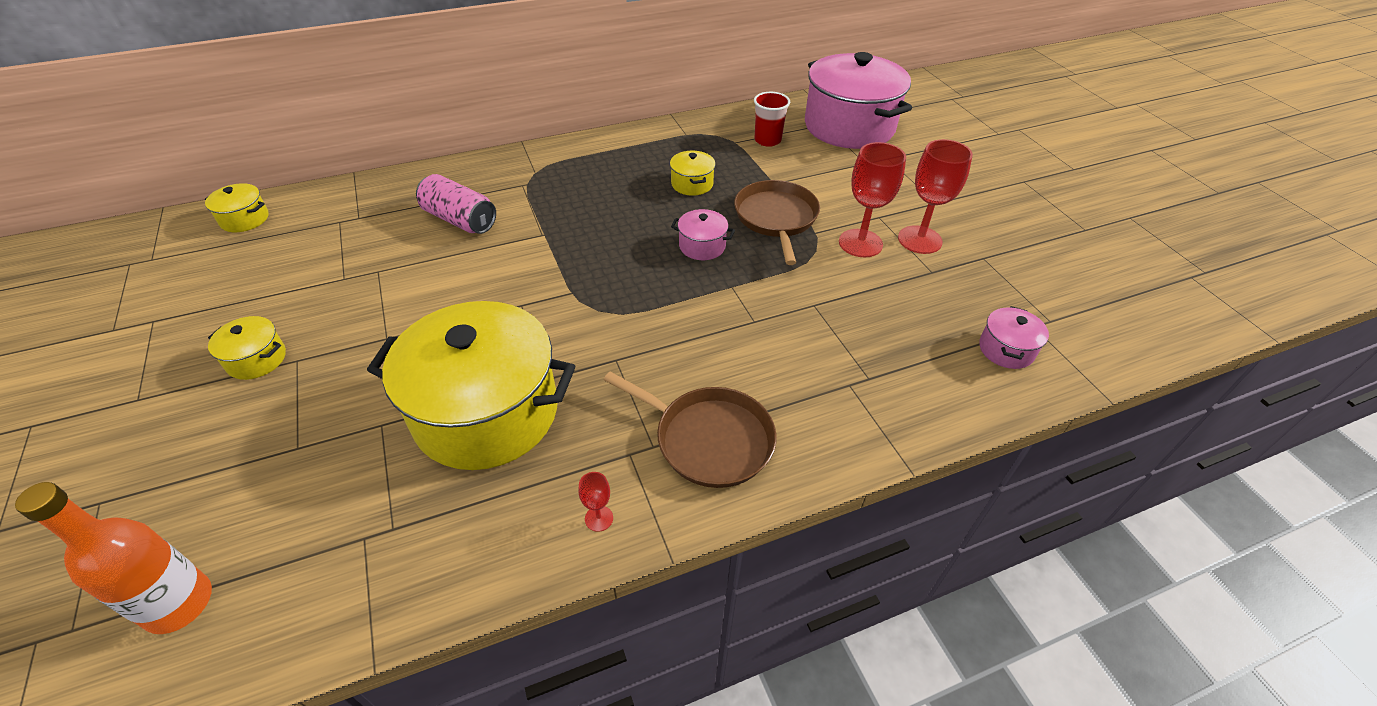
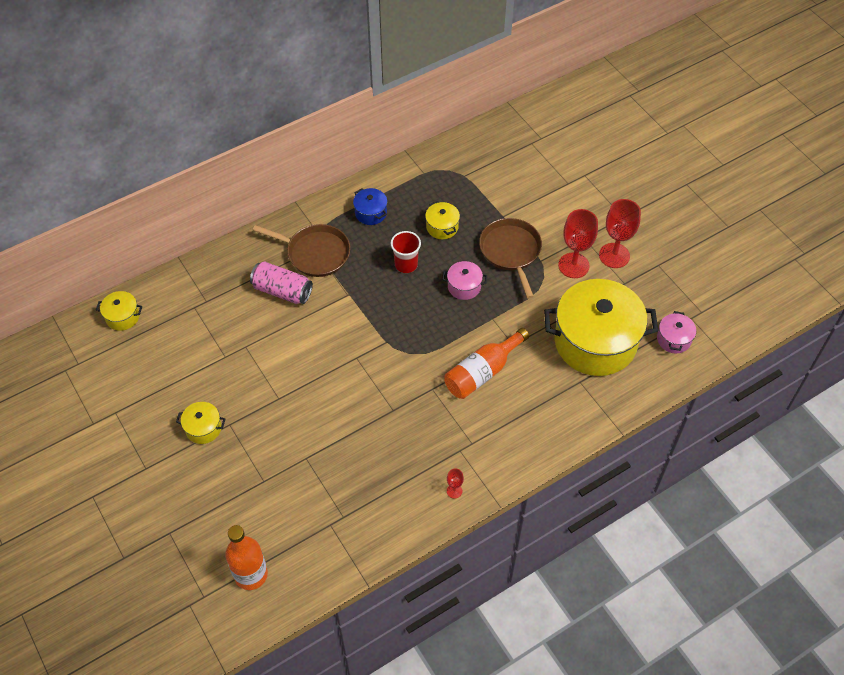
camera: 10 degrees left, 10 degrees up
(486, 412) = (366, 439): yellow pot -> yellow pot (595, 342)
(607, 161) = (371, 213): none -> blue pot
(699, 349) = (482, 372): none -> orange bottle
(708, 439) = (503, 433): brown pan -> brown pan (315, 253)
(767, 140) = (489, 169): red cup -> red cup (406, 264)
(849, 126) = (551, 143): pink pot -> none

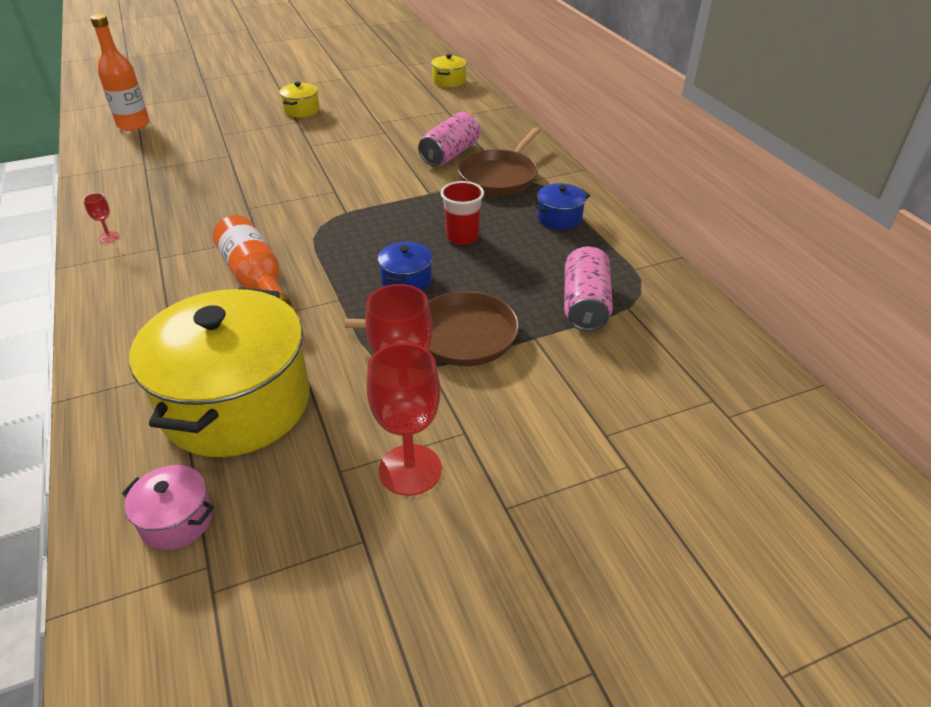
camera: 100 degrees right, 15 degrees down
(442, 227) = (523, 274): yellow pot -> none
(464, 286) = (406, 281): pink pot -> blue pot
(466, 195) = (585, 305): none -> pink can

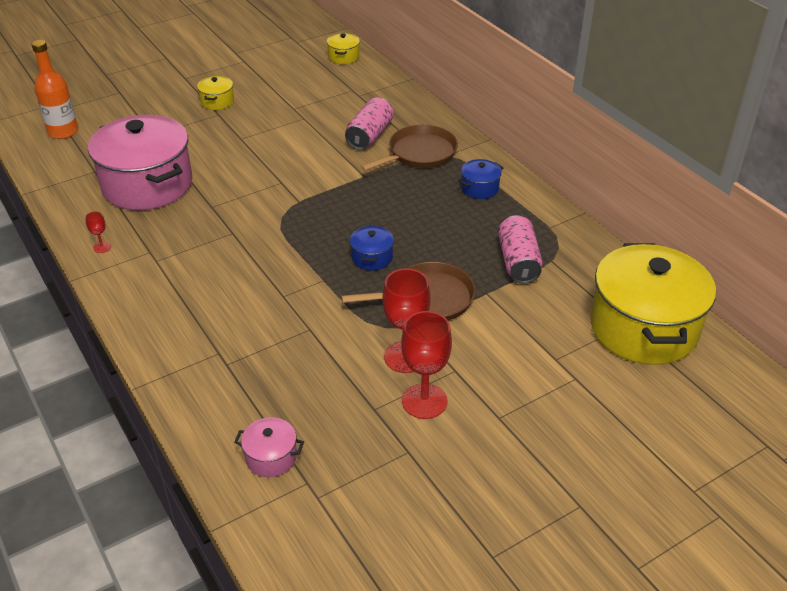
camera: 10 degrees left, 0 degrees up
(190, 180) = (147, 185): none -> pink pot
(237, 403) = (277, 371): yellow pot -> yellow pot (643, 328)
(255, 279) = (247, 270): orange bottle -> none
(462, 237) = (405, 214): red cup -> none
(500, 176) = (419, 153): brown pan -> brown pan turned 150 degrees counterclockwise

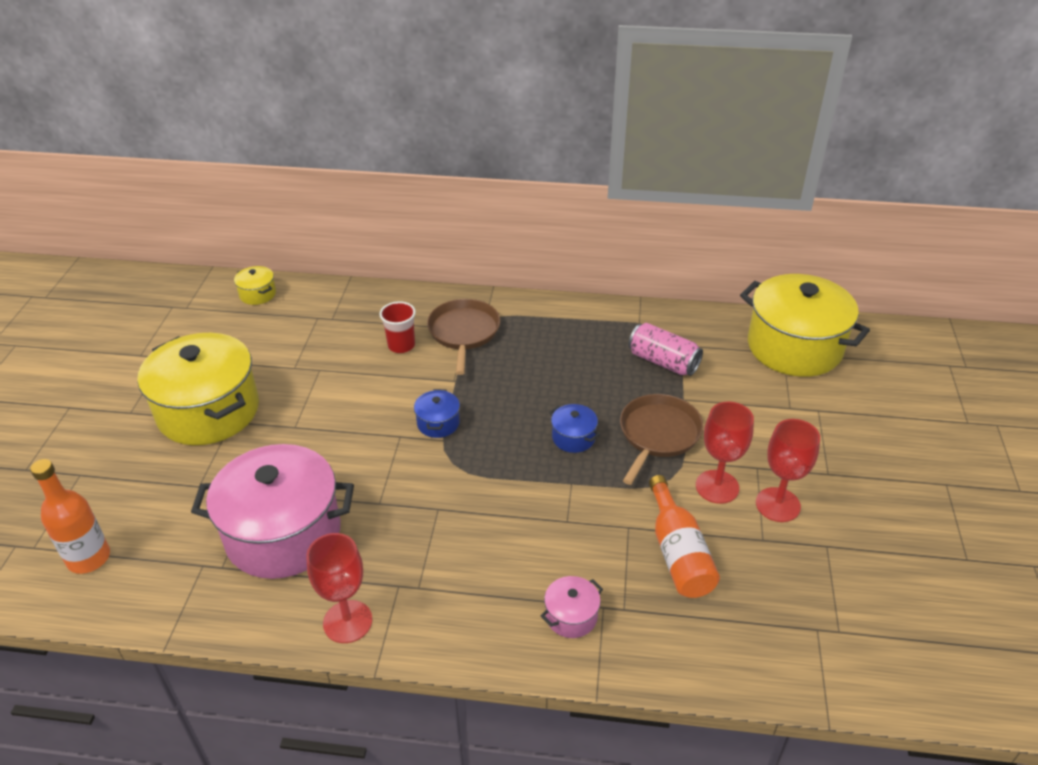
camera: 50 degrees left, 0 degrees up
(102, 247) = (347, 621): red goblet -> red goblet, size x2.22
(217, 102) = (208, 411): yellow pot -> yellow pot, size x2.40
(271, 457) = (770, 638): pink pot -> pink pot (571, 616)
(310, 367) = (678, 553): none -> orange bottle
(370, 135) = (401, 345): pink can -> red cup
(480, 188) = (551, 328): blue pot -> blue pot (438, 423)

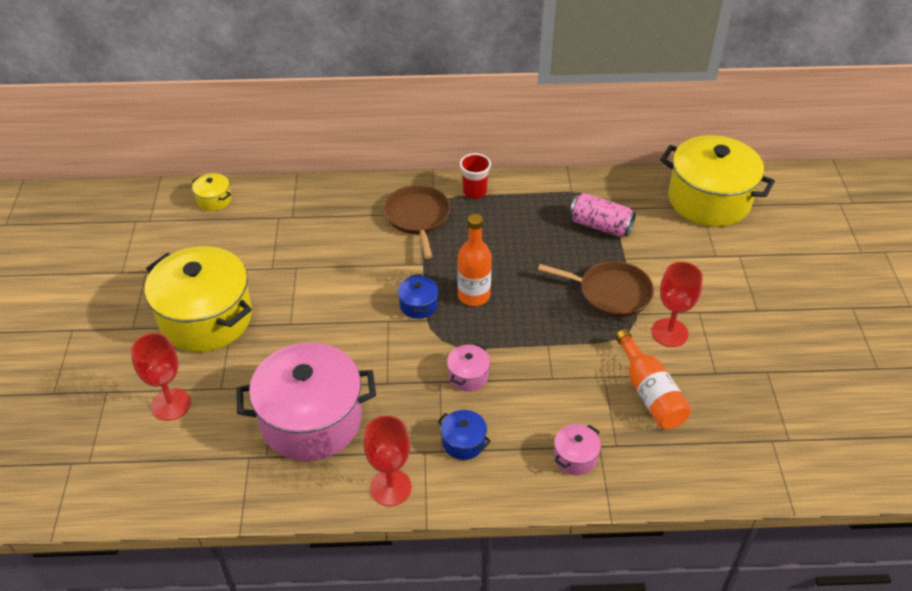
camera: 10 degrees left, 5 degrees up
(89, 558) = (144, 465): orange bottle -> orange bottle (473, 295)
(401, 345) = (364, 236): red cup -> red cup (474, 192)
(471, 506) = (468, 376): none -> pink pot
(573, 437) = (539, 304): blue pot -> blue pot (463, 442)
(658, 434) = (611, 293): brown pan -> brown pan turned 90 degrees clockwise
(777, 505) = (722, 342): red goblet -> red goblet (171, 404)

